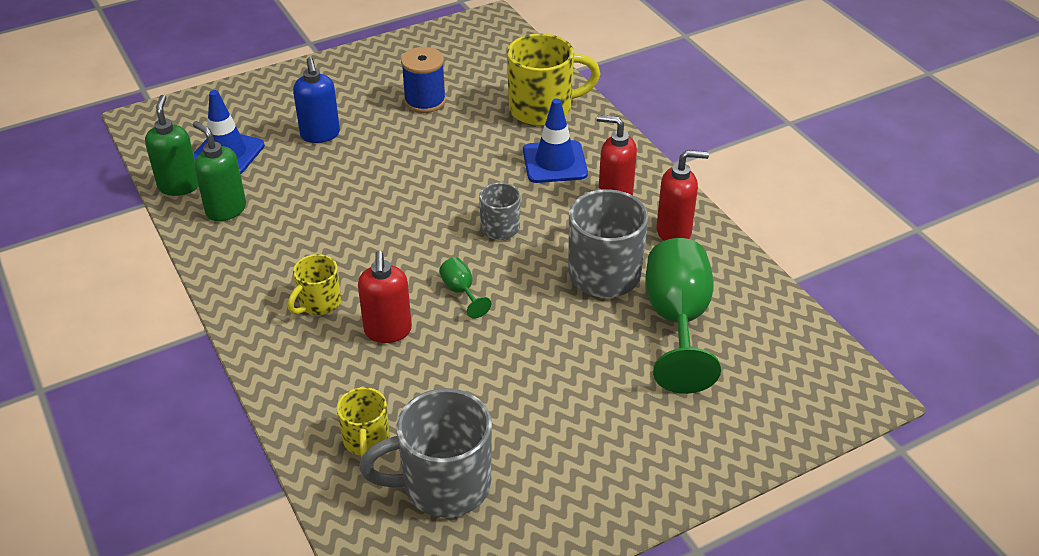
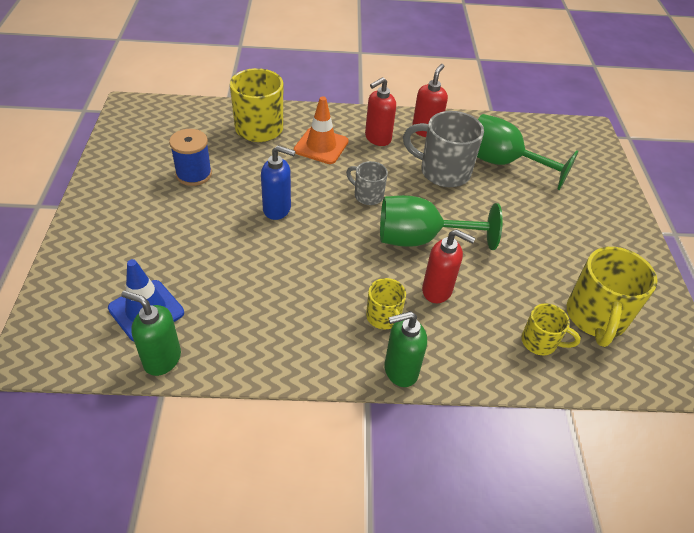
camera: 65 degrees left, 5 degrees up
(226, 210) = (224, 337): green soap dispenser -> green soap dispenser (400, 370)
(320, 135) = (178, 244): blue soap dispenser -> blue soap dispenser (277, 209)
(443, 485) = (595, 318): grey mug -> yellow mug
(461, 291) = (420, 239): green goblet -> green goblet, size x2.29
(554, 162) = (321, 146): blue traffic cone -> orange traffic cone

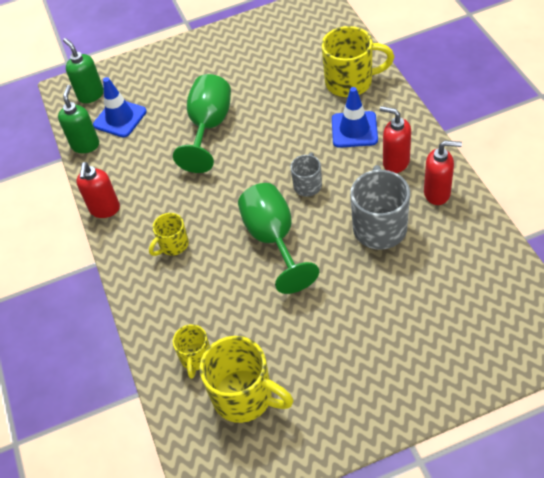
camera: 80 degrees right, 5 degrees up
(194, 174) = (264, 74): blue spool -> none
(277, 209) = (254, 137): blue soap dispenser -> none
(321, 146) = (354, 129): orange traffic cone -> blue traffic cone
(400, 370) = (127, 272): green soap dispenser -> green soap dispenser (90, 95)
(437, 290) = (219, 270): red soap dispenser -> red soap dispenser (105, 209)
(502, 163) = (430, 271): green goblet -> green goblet (209, 127)
(595, 318) = (245, 397): yellow mug -> yellow mug turned 150 degrees counterclockwise

